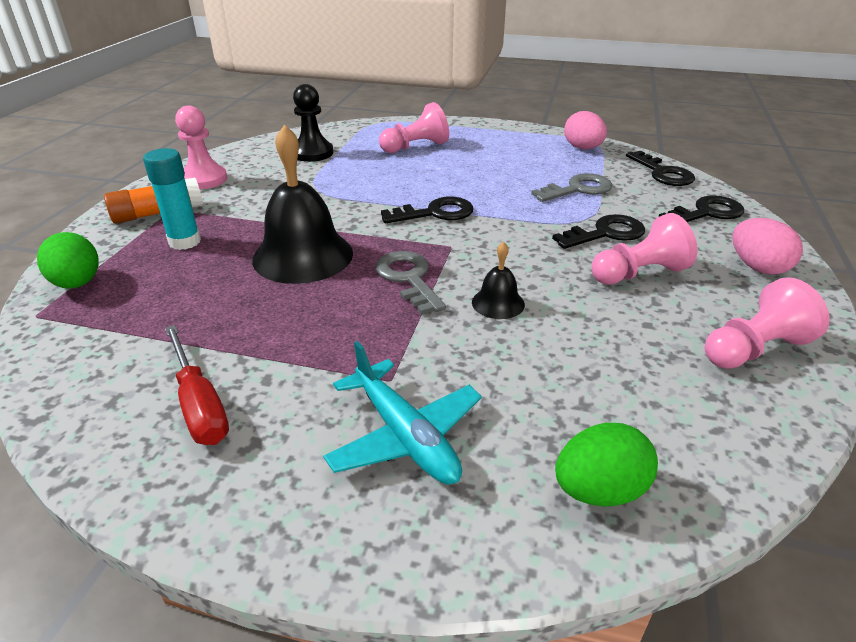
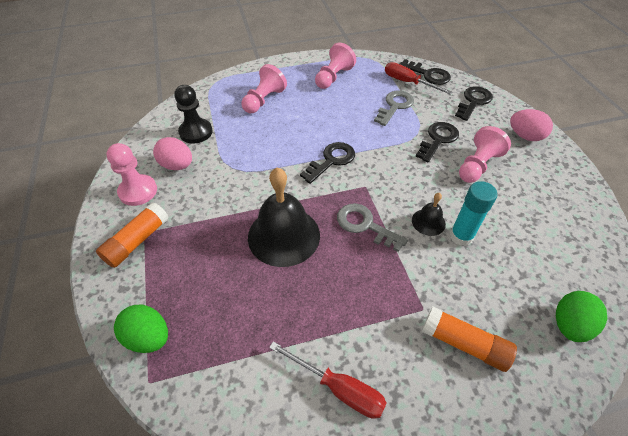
camera: 30 degrees left, 15 degrees up
(185, 242) = (188, 260): turquoise glue stick -> turquoise glue stick (461, 236)
(405, 436) = (464, 344): turquoise plane -> orange glue stick
(582, 148) = (368, 66): pink egg -> pink egg (177, 165)
(623, 173) = (408, 82): none -> red screwdriver
(753, 349) = (563, 198): pink pawn -> pink pawn (333, 77)

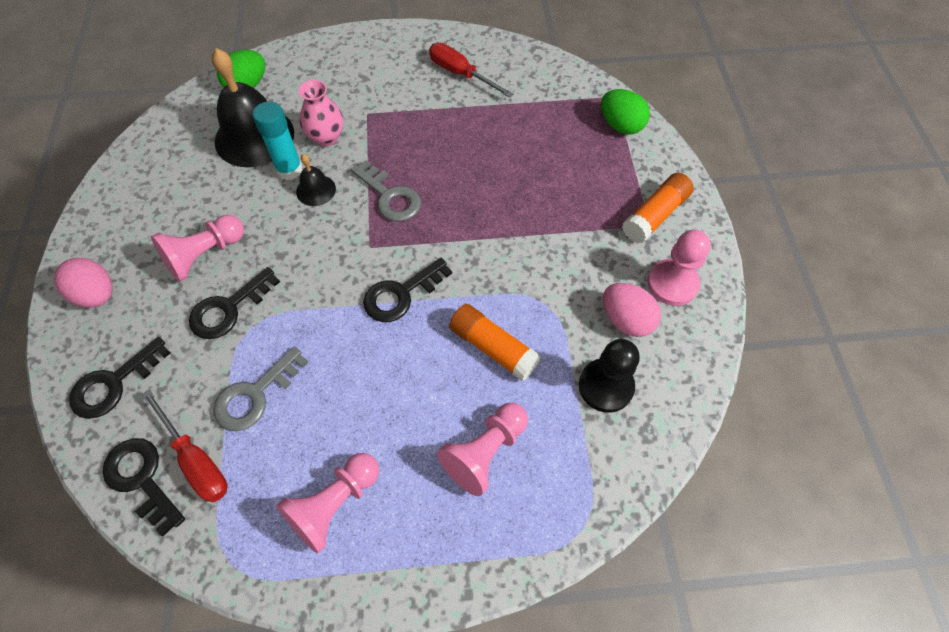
camera: 170 degrees left, 10 degrees up
(284, 235) = (486, 198): black bell -> black bell (254, 136)
(448, 273) = (326, 137): none -> pink vase
(464, 344) = (346, 86): orange glue stick -> orange glue stick (493, 347)

